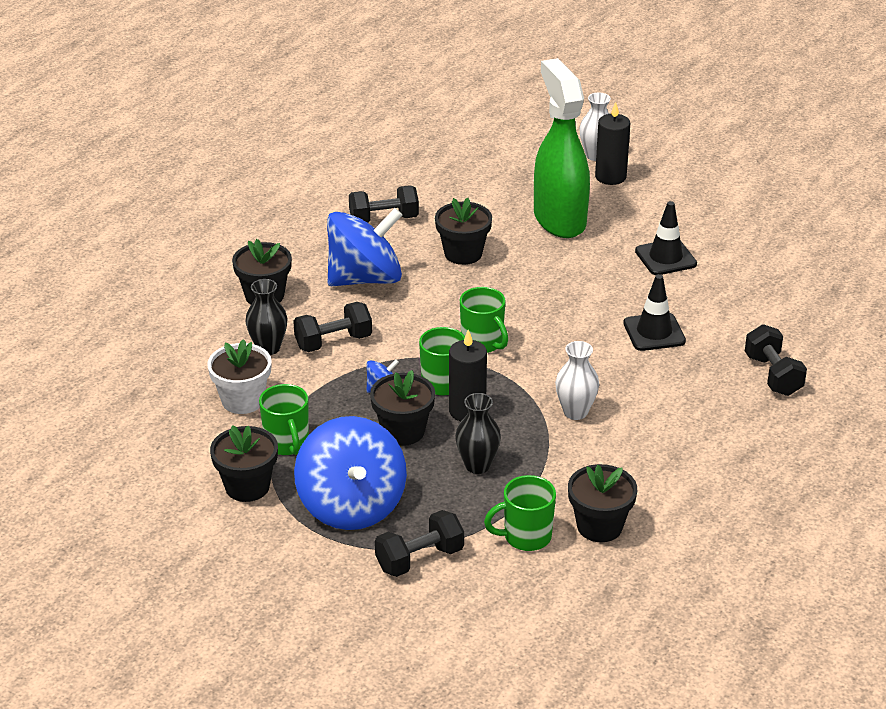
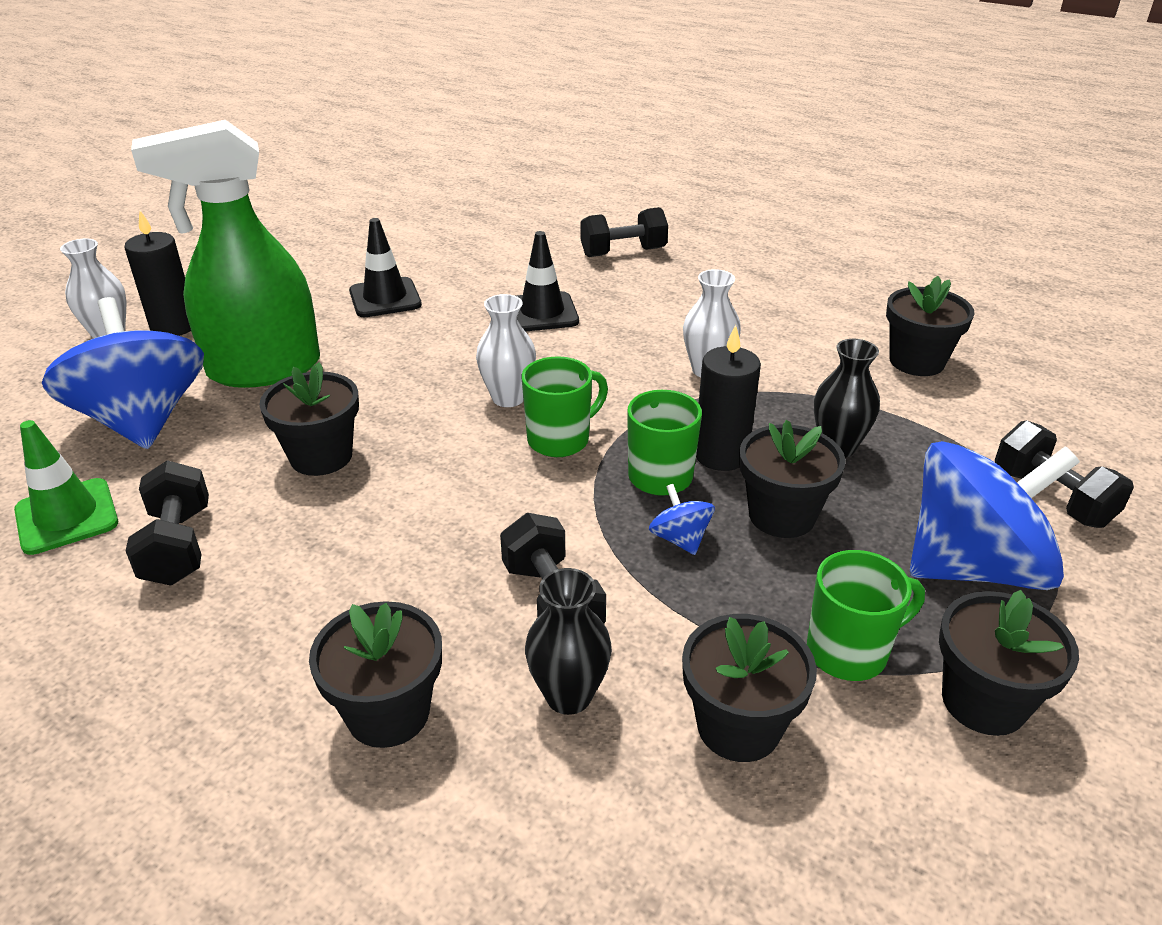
camera: 90 degrees left, 0 degrees up
(242, 400) = (738, 726): white flower pot -> black flower pot
(365, 278) = (363, 566): blue spinning top -> blue spinning top (142, 420)
(409, 182) = (67, 516): none -> green traffic cone
(526, 537) = (961, 411): green mug -> none
(531, 320) = (508, 398): none -> white vase

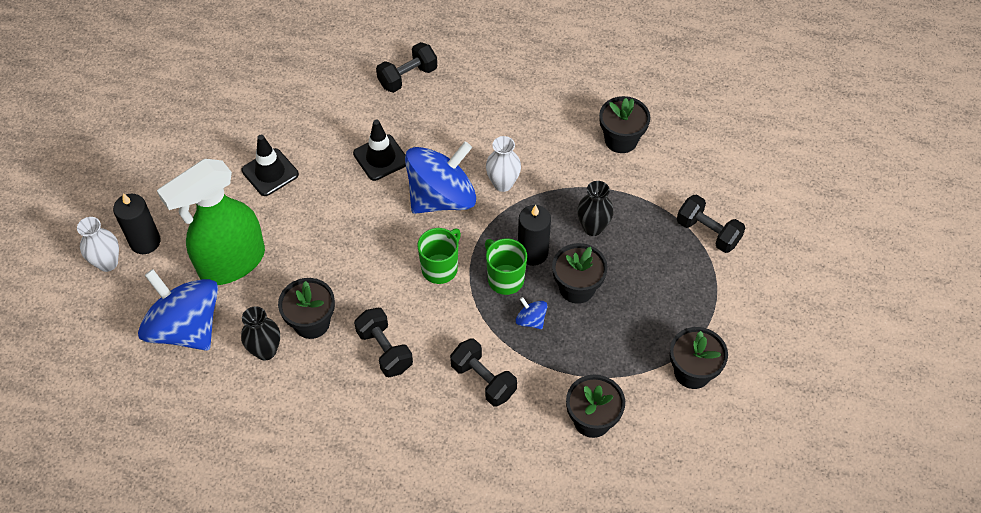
camera: 20 degrees left, 20 degrees up
(67, 516) = (197, 409): green traffic cone -> none
(178, 546) = (273, 408): black dumbbell -> black dumbbell (384, 350)
(388, 713) = (436, 465): black flower pot -> none
(508, 398) = (395, 243): white vase -> none
(568, 696) = (513, 429): black vase -> black vase (266, 351)
(849, 652) = (629, 364): green mug -> none
(973, 566) = (676, 293): blue spinning top -> blue spinning top (441, 198)

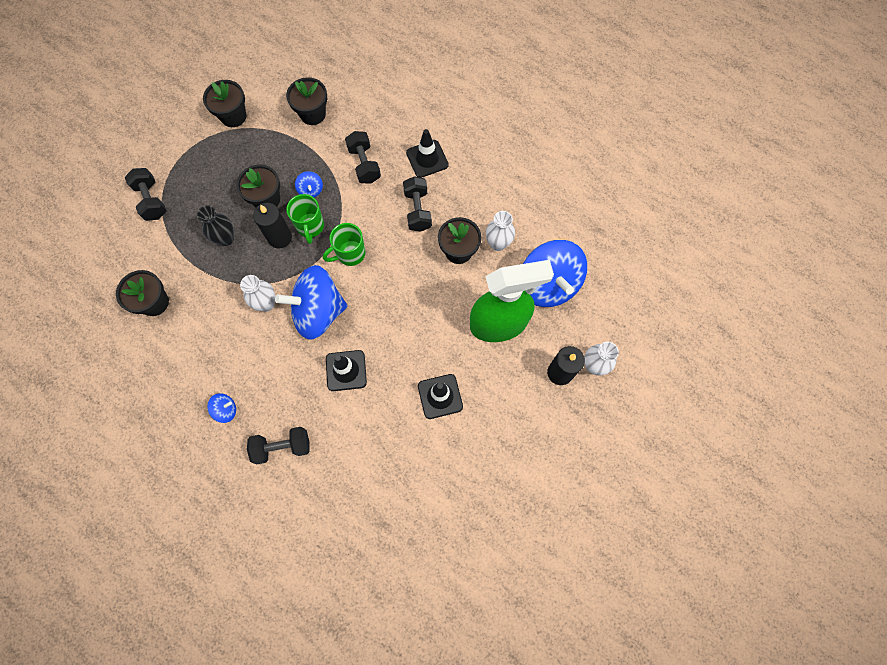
camera: 155 degrees left, 15 degrees up
(266, 351) = (498, 243): black vase -> white vase
(405, 422) = (427, 159): none -> black traffic cone
(481, 84) = (226, 410): none -> blue spinning top

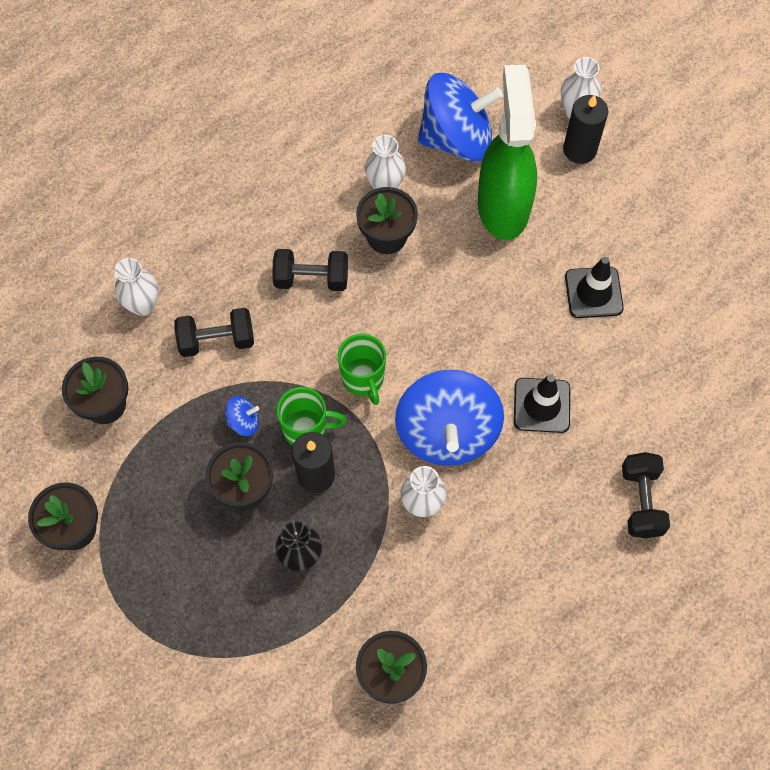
camera: 80 degrees left, 5 degrees down
(151, 201) = (205, 673): black dumbbell -> none
(226, 410) = (579, 575): blue spinning top -> none
(382, 119) = (143, 305): none -> white vase
(427, 159) = (228, 254): black traffic cone -> none

